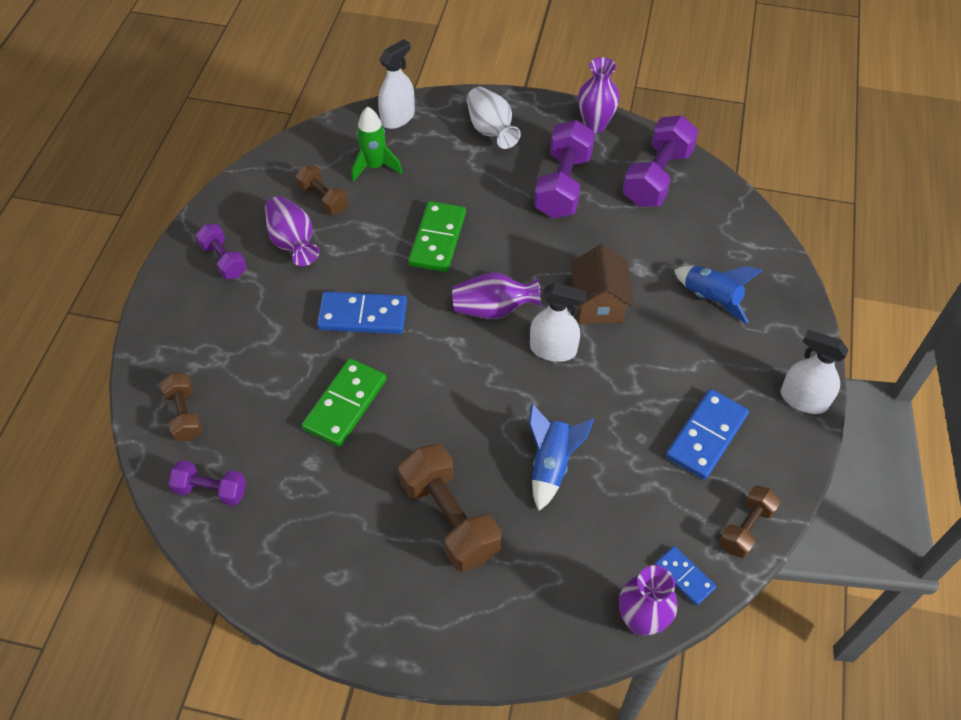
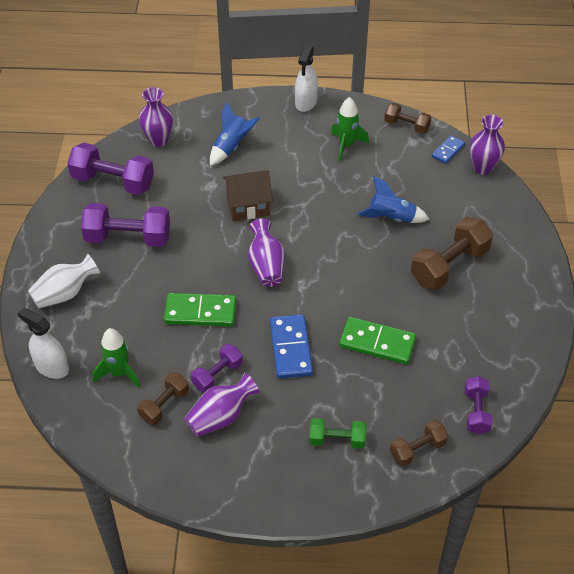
camera: 100 degrees left, 5 degrees down
(224, 260) = (251, 467): purple dumbbell -> purple dumbbell (217, 375)
(227, 339) = (337, 440): none -> green dumbbell
(553, 349) = (296, 227): white spray bottle -> none
(595, 124) = (54, 224): purple vase -> purple vase (158, 140)
(706, 436) = (346, 145): blue domino -> green rocket

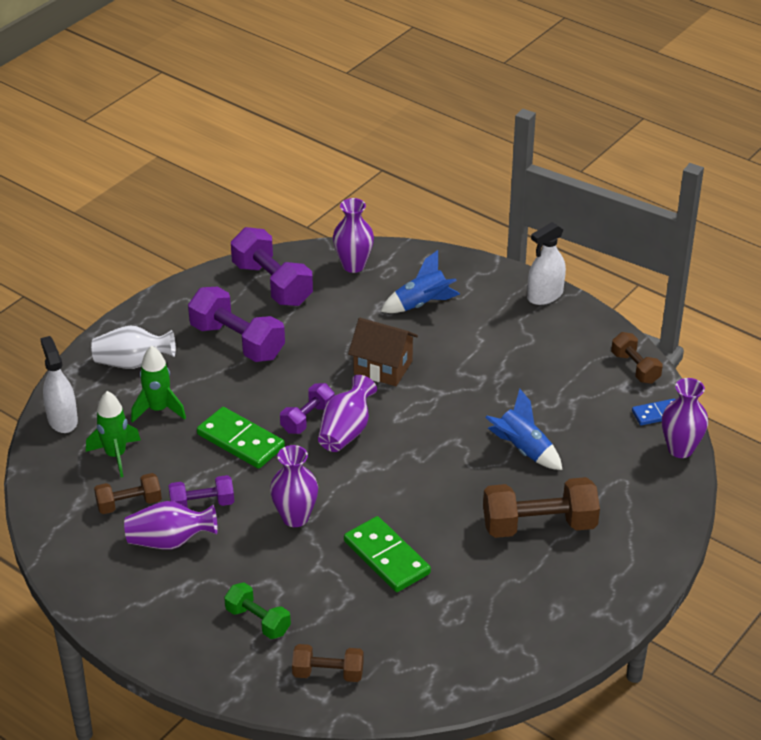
camera: 35 degrees right, 10 degrees down
(291, 348) = (295, 517): blue domino -> purple vase
(346, 145) = (546, 357): green rocket -> green rocket (158, 410)
(476, 411) = (424, 673): purple dumbbell -> purple dumbbell (307, 418)

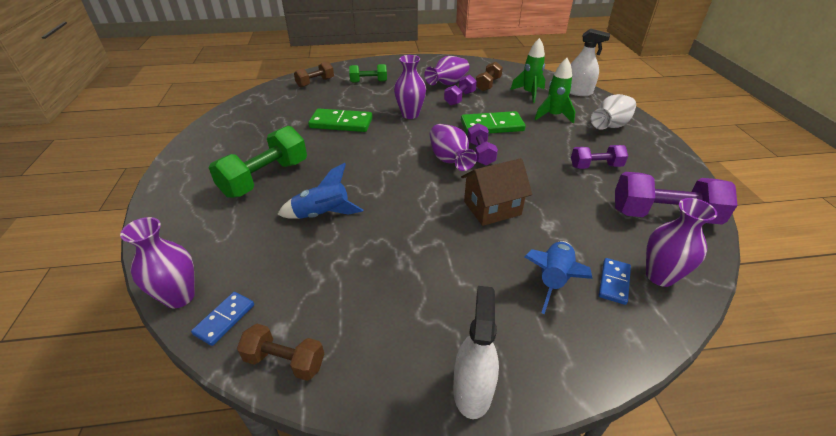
camera: 135 degrees right, 0 degrees up
(237, 341) = (595, 166): purple dumbbell -> purple dumbbell, size x0.58
(387, 280) = (614, 282): none -> blue domino
(539, 525) = (265, 178): brown dumbbell -> green dumbbell

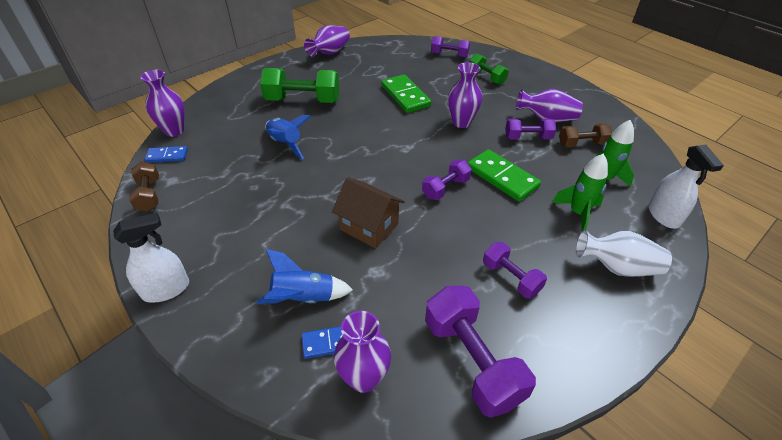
camera: 55 degrees right, 5 degrees up
(315, 82) = (449, 55): brown dumbbell -> purple dumbbell
(449, 160) = (415, 174): purple vase -> purple vase (330, 53)

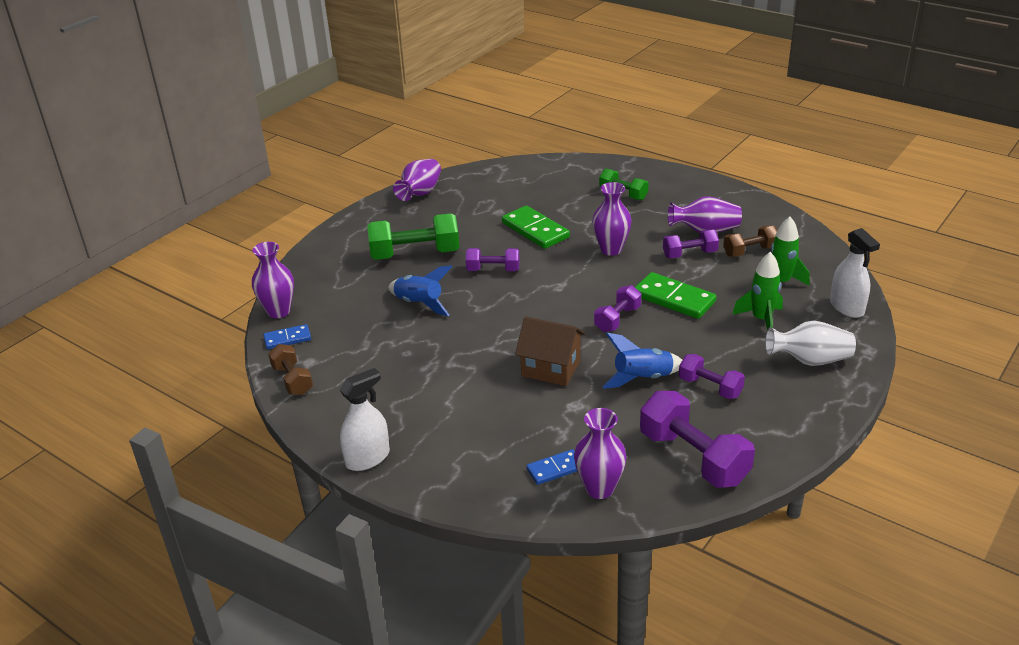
camera: 10 degrees left, 10 degrees down
(303, 298) = (512, 440): blue rocket -> blue rocket (642, 379)
(449, 55) = (569, 174): purple dumbbell -> purple dumbbell (493, 270)

